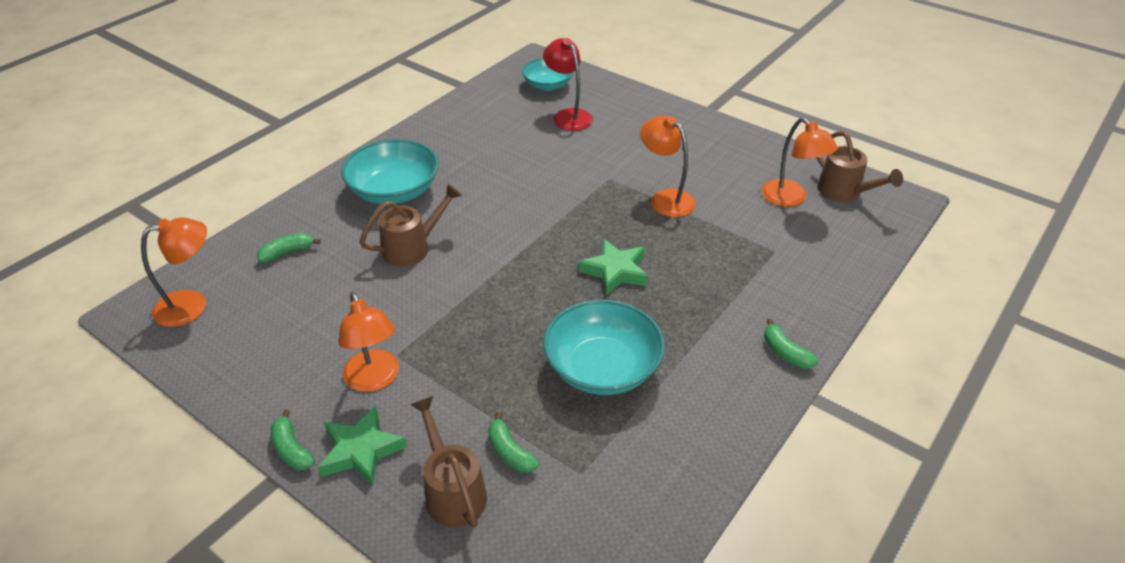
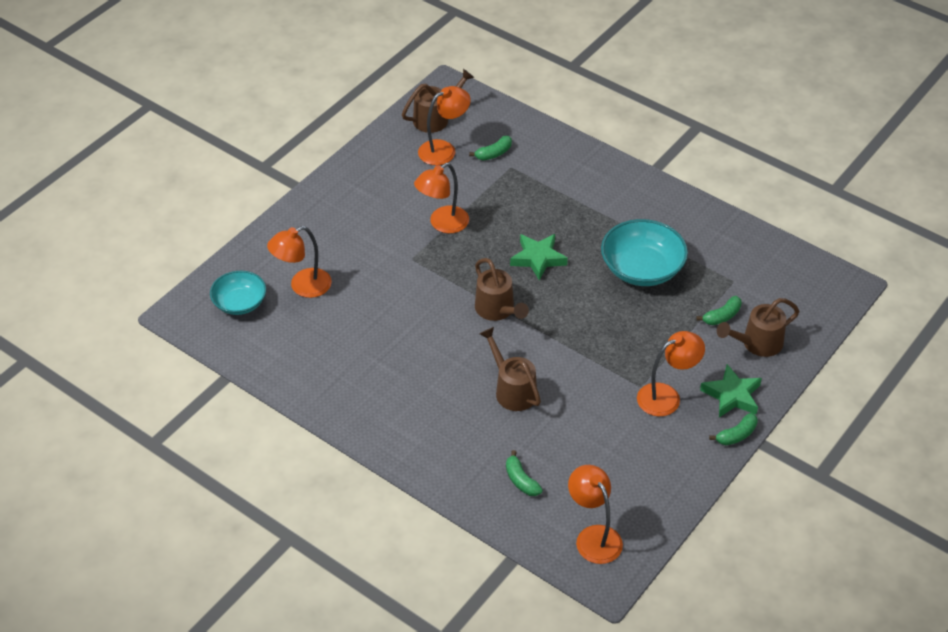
camera: 90 degrees left, 5 degrees up
(394, 191) = (427, 413): turquoise bowl -> none
(531, 238) = (497, 310): none -> brown watering can
(568, 116) = (303, 286): red lamp -> orange lamp
(785, 352) = (619, 175): green banana -> green banana (494, 153)

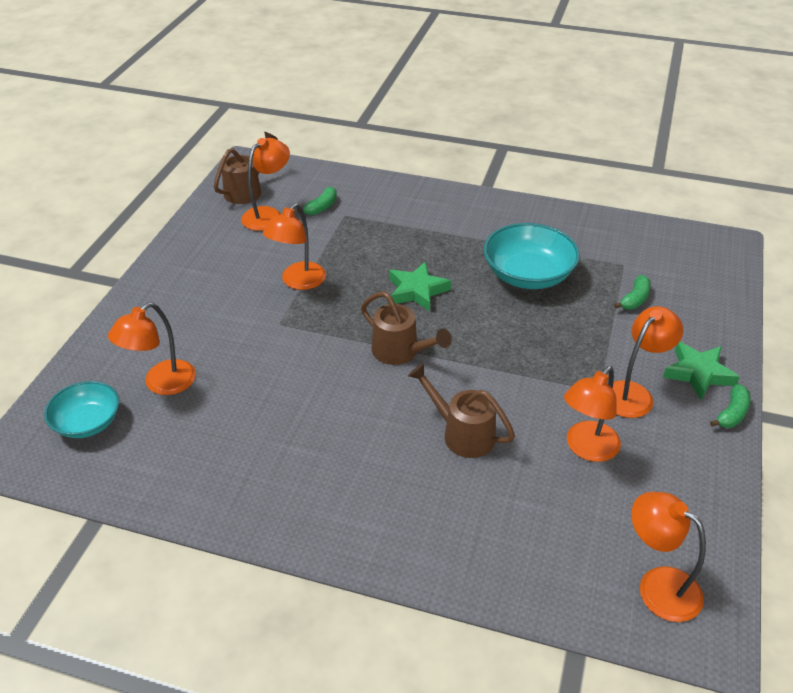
camera: 20 degrees left, 5 degrees down
(521, 480) = (531, 540): green banana -> none
(601, 428) = (587, 449): none -> orange lamp
(756, 344) = (686, 316): brown watering can -> none

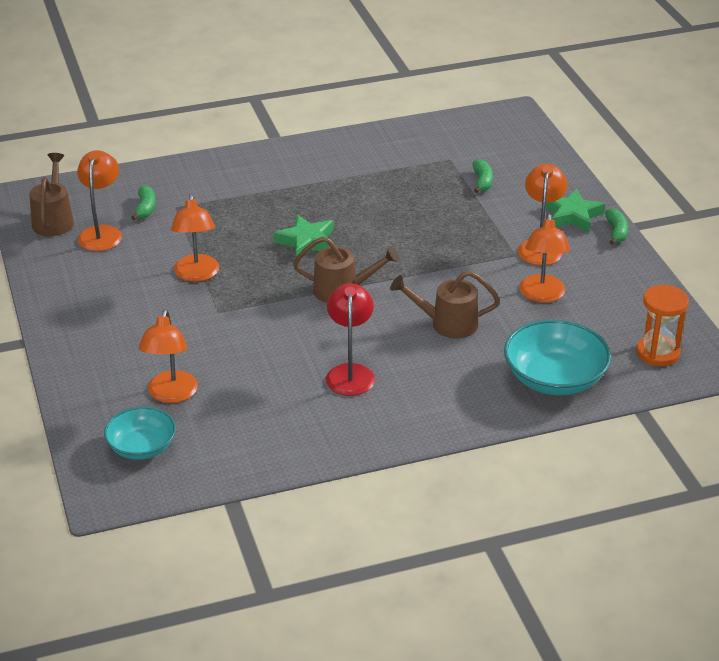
camera: 35 degrees left, 5 degrees down
(324, 440) = (350, 372): none -> red lamp
(528, 275) = (384, 195): turquoise bowl -> turquoise bowl (554, 378)
(658, 586) = (658, 352): orange lamp -> orange hourglass

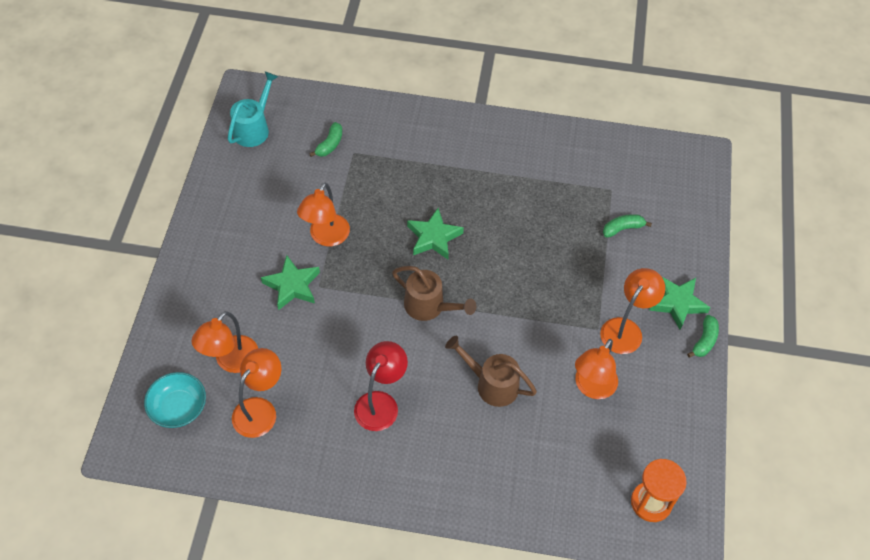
camera: 25 degrees right, 20 degrees up
(54, 219) = (254, 128): brown watering can -> turquoise watering can
(102, 233) = (281, 158): orange lamp -> orange lamp (260, 409)
(190, 320) = (292, 286): none -> green star
(482, 182) = (622, 228): green banana -> green banana turned 135 degrees counterclockwise
(554, 378) = (543, 490): turquoise bowl -> none

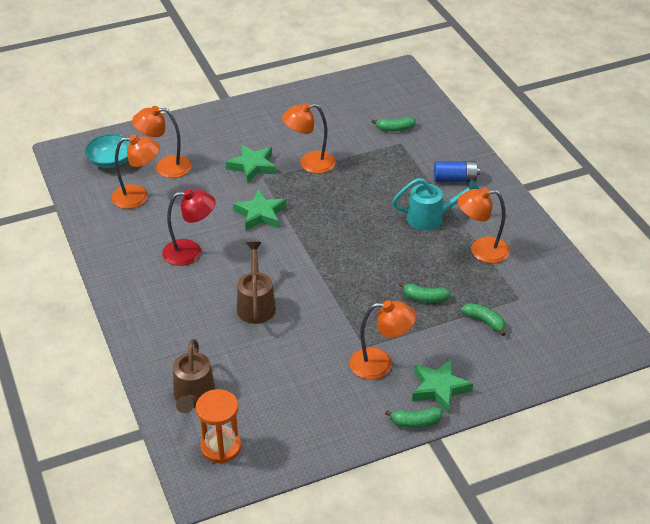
camera: 60 degrees right, 15 degrees down
(254, 128) = (371, 89): turquoise watering can -> turquoise watering can (431, 218)
(429, 307) = (297, 241): brown watering can -> brown watering can (193, 397)
(433, 237) = (363, 216): green star -> green star (260, 214)
(435, 143) = (455, 179): none -> blue battery
(568, 253) = (424, 298): none -> green banana
(592, 387) = (302, 365): orange lamp -> orange lamp (481, 250)

